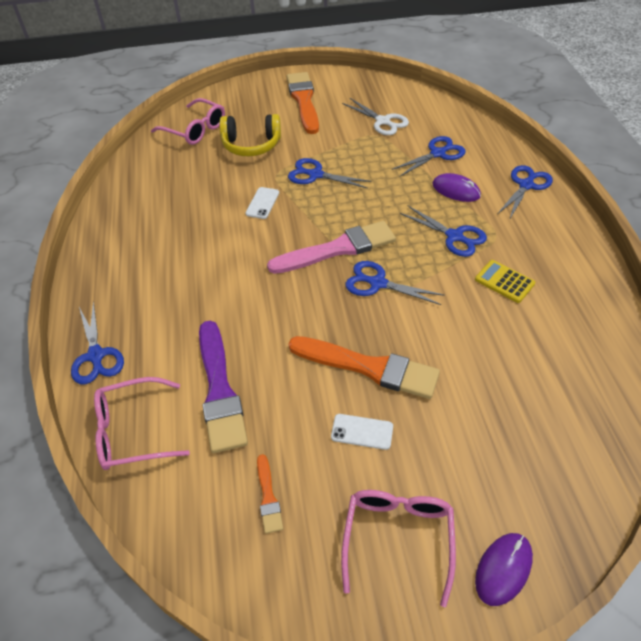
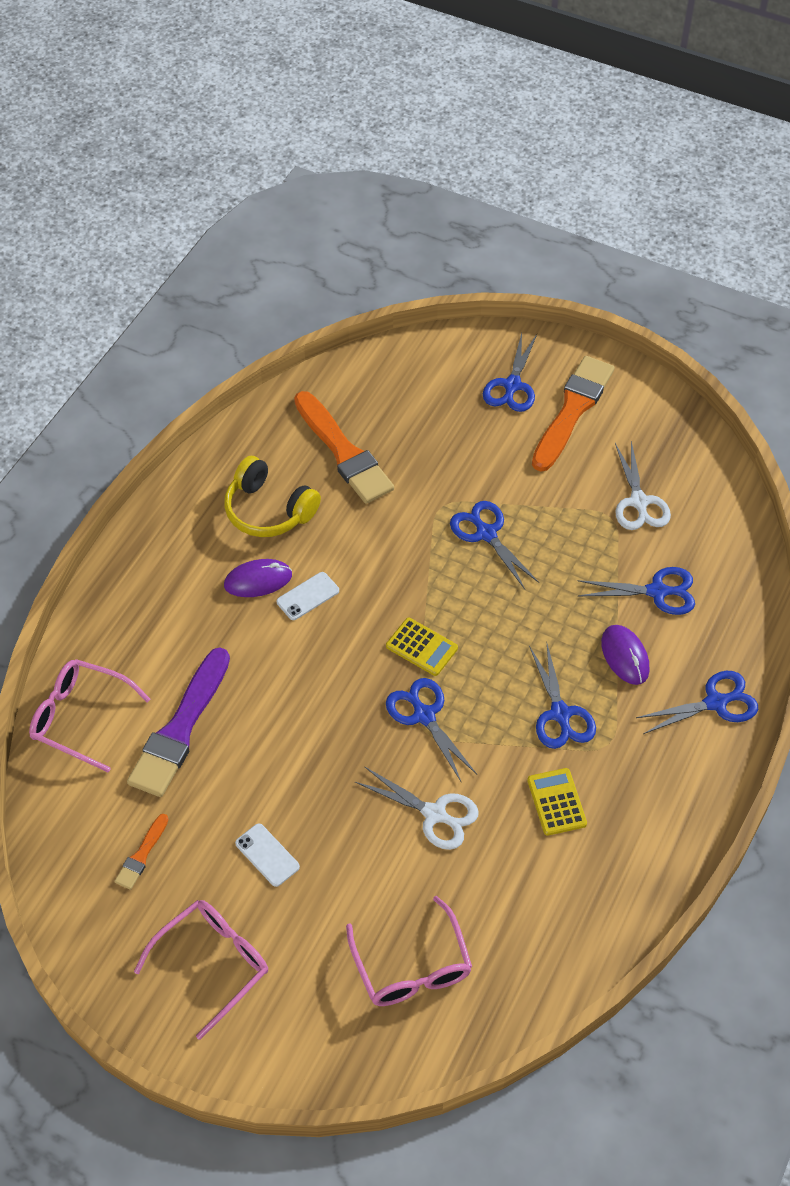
camera: 35 degrees right, 5 degrees up
(96, 355) = (103, 619): blue scissors -> blue scissors (512, 385)
(195, 130) = (408, 382): pink glasses -> pink glasses (412, 967)
(251, 145) = (452, 444): yellow headphones -> yellow headphones (269, 510)
(262, 203) = (395, 537): white phone -> white phone (308, 596)
(337, 249) = (421, 647): pink brush -> yellow calculator
(369, 367) = (330, 799): orange brush -> orange brush (344, 452)
(443, 333) = (434, 814): none -> white scissors
(503, 569) = (272, 1049): purple mouse -> purple mouse (258, 580)

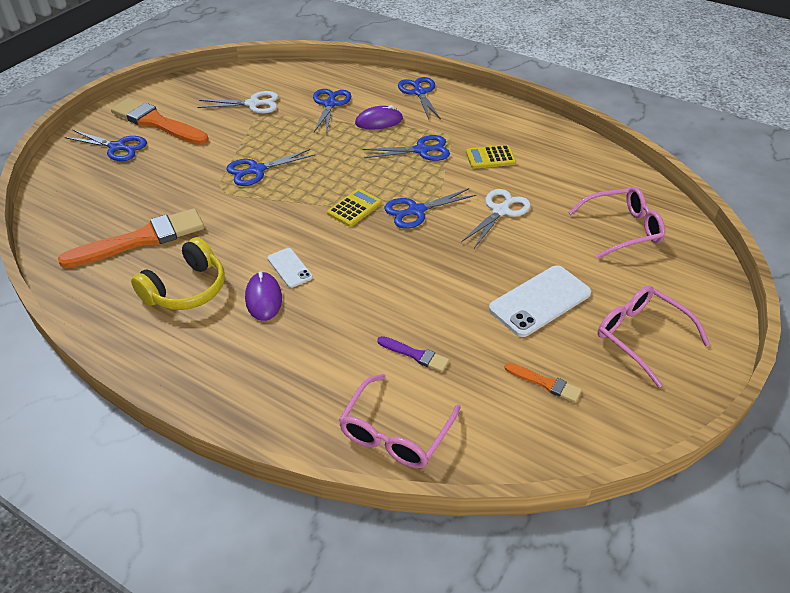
camera: 85 degrees left, 10 degrees down
(180, 729) = (415, 355): purple brush -> purple brush, size x0.47
(267, 855) = (540, 301): white phone -> white phone, size x1.83

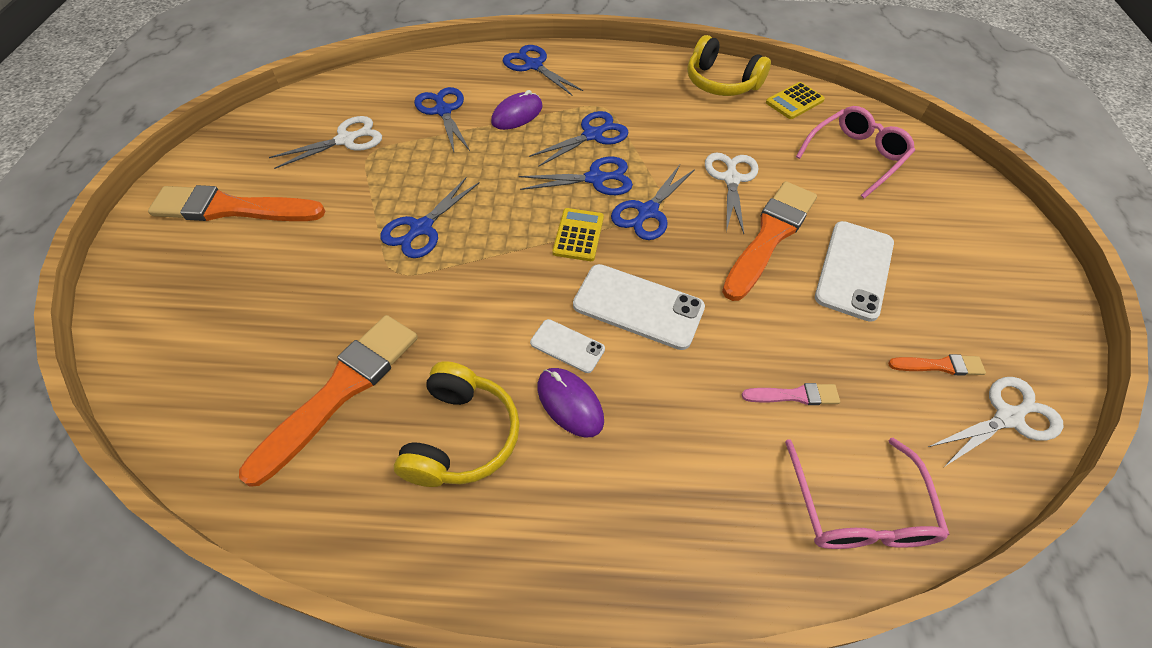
camera: 30 degrees left, 10 degrees up
(117, 147) = (199, 265): blue scissors -> blue scissors (595, 179)
(356, 264) = (638, 306): none -> white phone
(415, 355) = (794, 395): purple brush -> pink brush
(490, 157) = (669, 119): yellow calculator -> yellow calculator (794, 101)
(494, 256) = (770, 236): none -> orange brush
(558, 144) = (721, 82): none -> yellow headphones
(566, 435) = (1008, 417): none -> white scissors
(641, 336) = (970, 269): pink glasses -> none

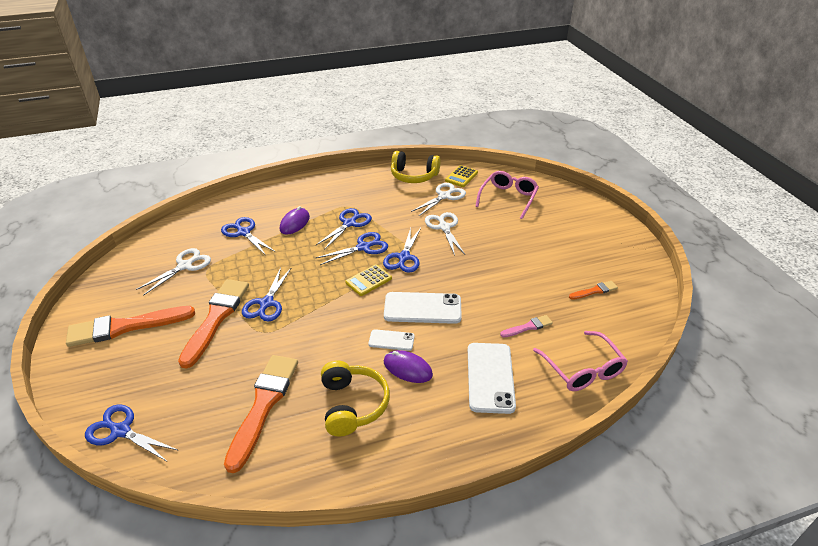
camera: 20 degrees left, 15 degrees down
(533, 65) = (290, 192): blue scissors -> blue scissors (121, 431)
(578, 235) = (368, 280): yellow calculator -> yellow calculator turned 120 degrees counterclockwise
(770, 236) = (479, 252): orange brush -> orange brush (216, 318)
(854, 270) = (532, 257): white phone -> white phone (490, 377)
(1008, 417) = (636, 305): white scissors -> white scissors (444, 196)

